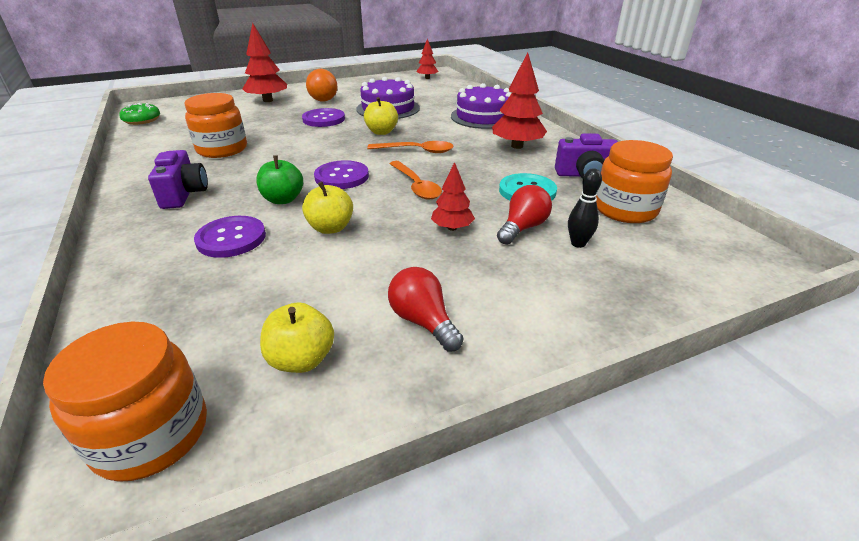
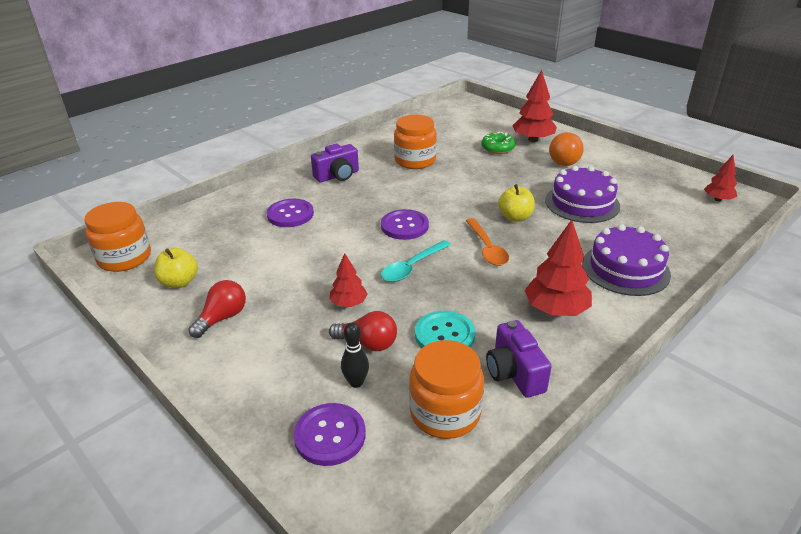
camera: 70 degrees right, 0 degrees up
(142, 120) = (440, 112): green donut -> green donut (497, 148)
(283, 199) = (351, 214): green apple -> none
(324, 119) = (516, 179): purple button -> purple button (330, 435)
(330, 228) = (321, 247): yellow apple -> none
(416, 186) = (412, 267): orange spoon -> turquoise spoon

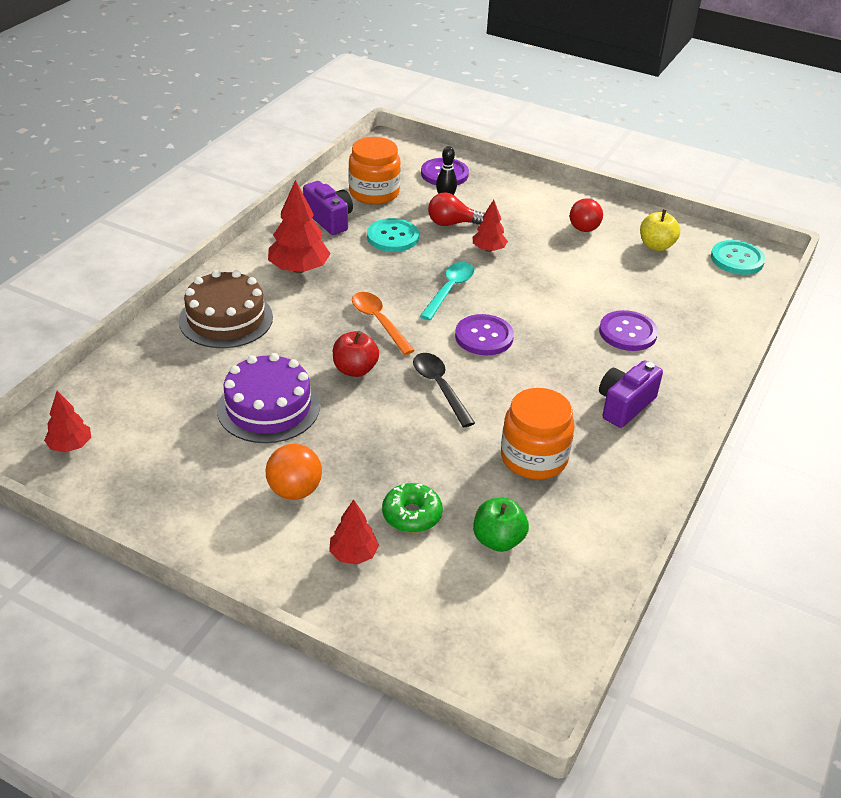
camera: 160 degrees right, 5 degrees up
(124, 258) = (737, 259): orange jar -> turquoise button
(455, 136) = (498, 540): none -> green apple
(456, 199) = (439, 387): none -> black spoon
(515, 217) = (355, 369): yellow apple -> red apple
(533, 140) = (353, 554): red tree -> red tree, size x0.59
(625, 269) = (226, 319): purple cake -> brown cake

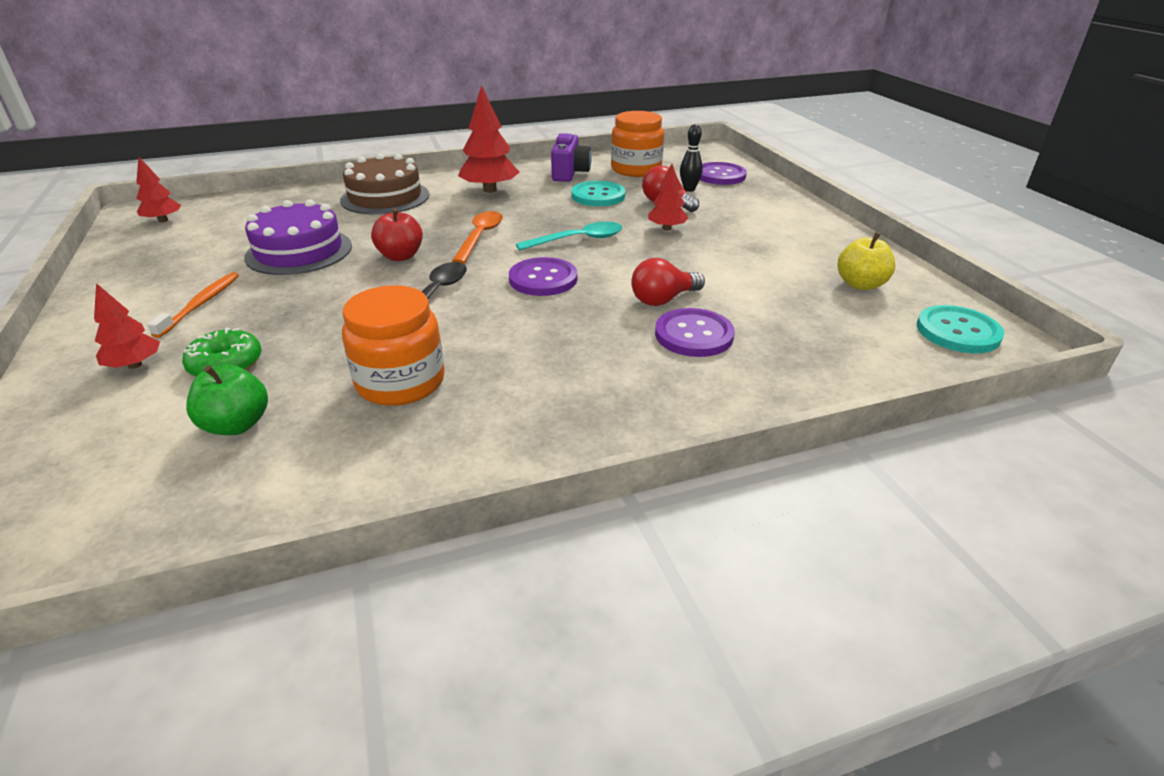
camera: 45 degrees right, 5 degrees down
(294, 491) = (200, 304): orange ball -> orange toothbrush
(585, 225) = (801, 244): red light bulb -> red light bulb (663, 299)
(624, 405) = (572, 389): purple camera -> none

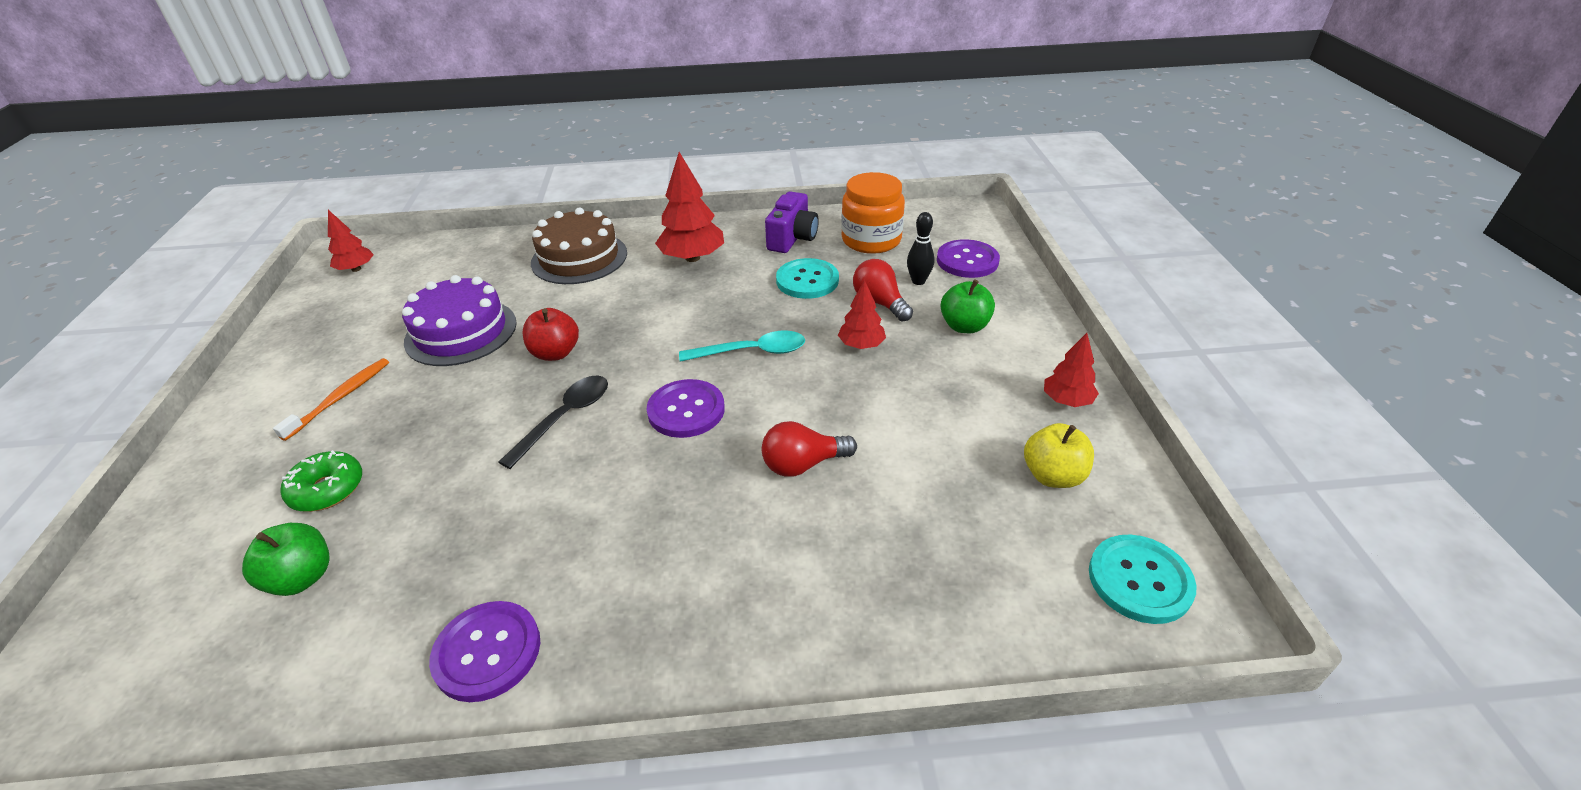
camera: 15 degrees right, 5 degrees up
(134, 365) = (249, 475): red tree -> red tree (1067, 401)
(400, 382) = (474, 546): orange jar -> none
(480, 237) = (649, 333): orange spoon -> none
(694, 335) = (811, 529): purple button -> purple button (487, 652)
(741, 211) = (964, 326): none -> green apple

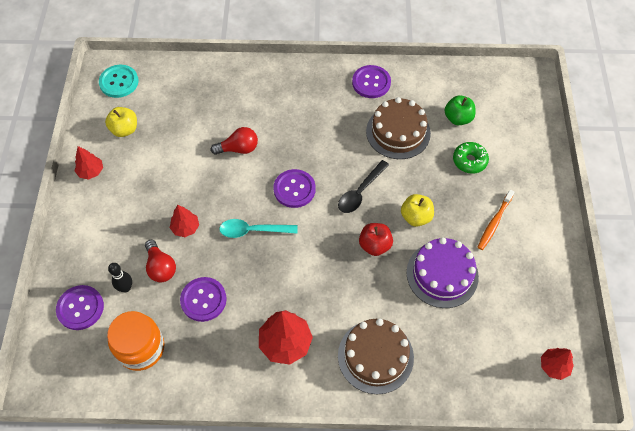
camera: 175 degrees left, 20 degrees up
(458, 531) = (398, 132): none -> brown cake
(475, 393) = (416, 217): none -> yellow apple
(792, 238) = (202, 360): purple camera -> none
(807, 280) = (203, 300): turquoise button -> purple button
(964, 326) = (116, 236): green apple -> none

